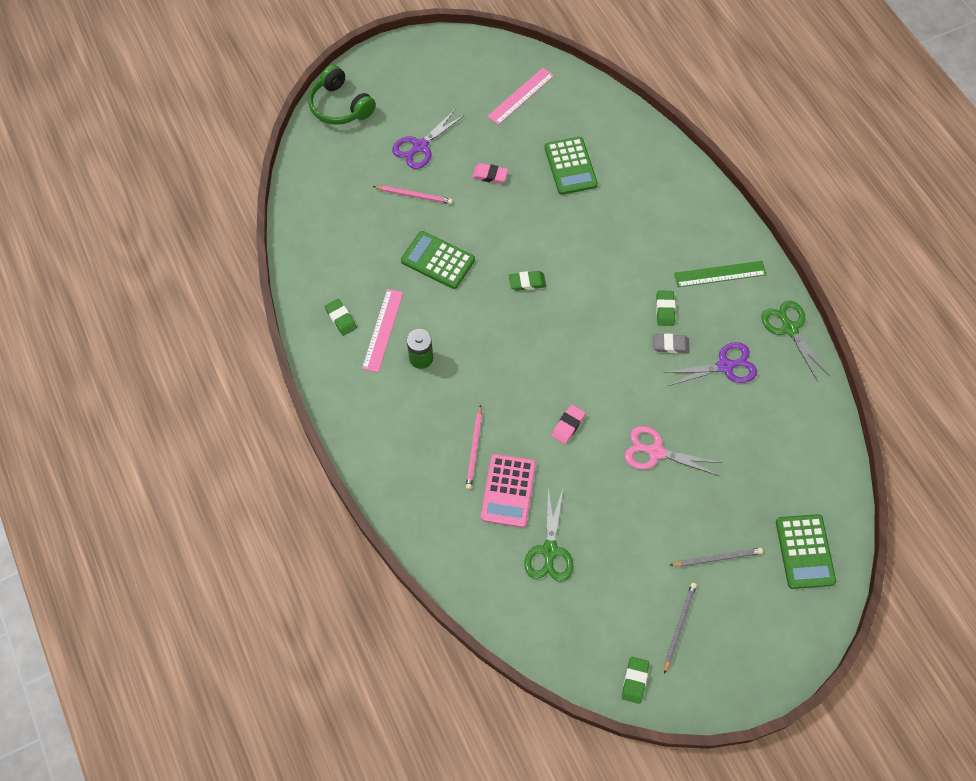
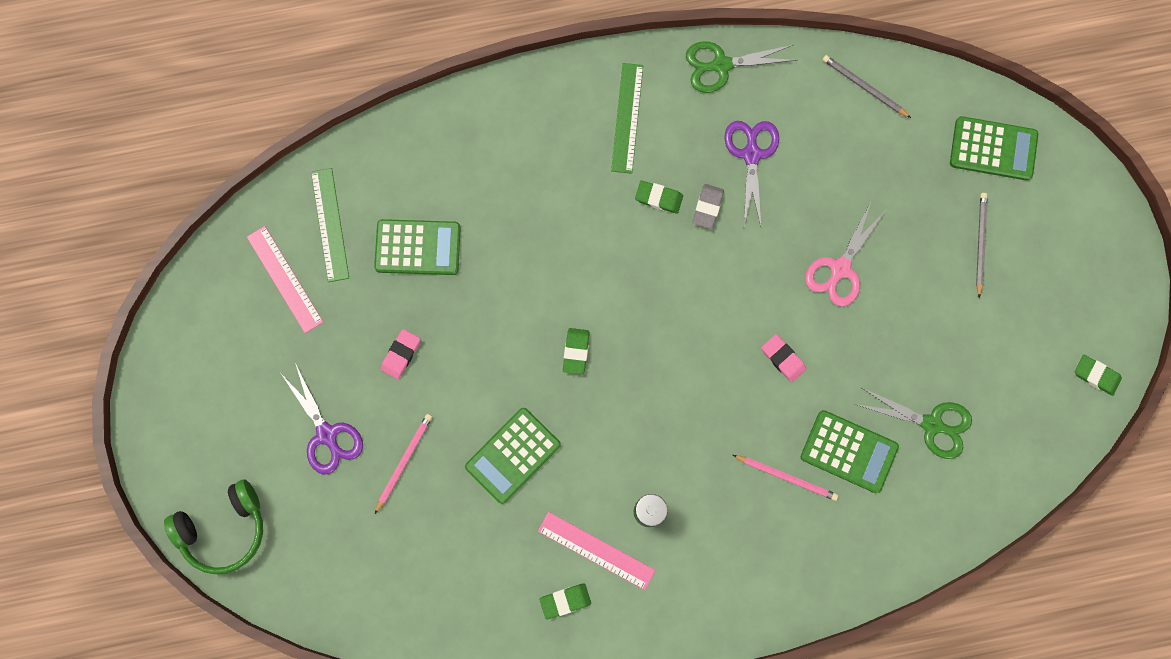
camera: 75 degrees left, 15 degrees up
(508, 491) = (849, 451): pink calculator -> green calculator
(568, 111) = (329, 224): none -> green ruler
(679, 626) = (1047, 309): grey pencil -> grey pencil (864, 87)

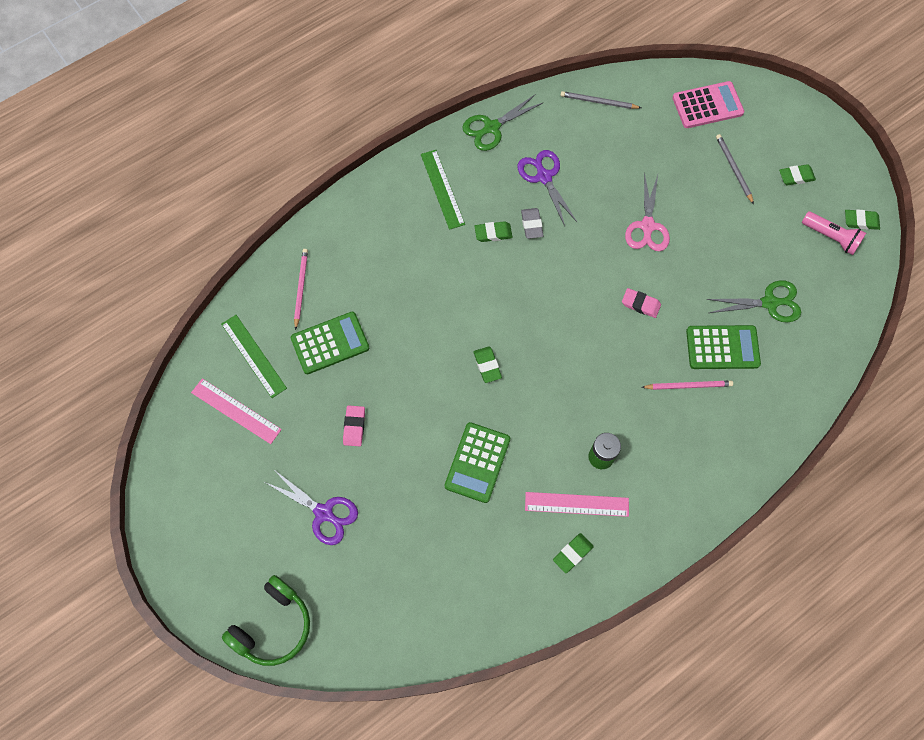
camera: 25 degrees left, 10 degrees down
(404, 461) = (395, 505): pink pencil -> pink pencil (301, 288)
(993, 149) = (707, 105): green calculator -> pink calculator
(1048, 379) = (831, 237): none -> pink flashlight
(1050, 286) = (796, 176): none -> green eraser

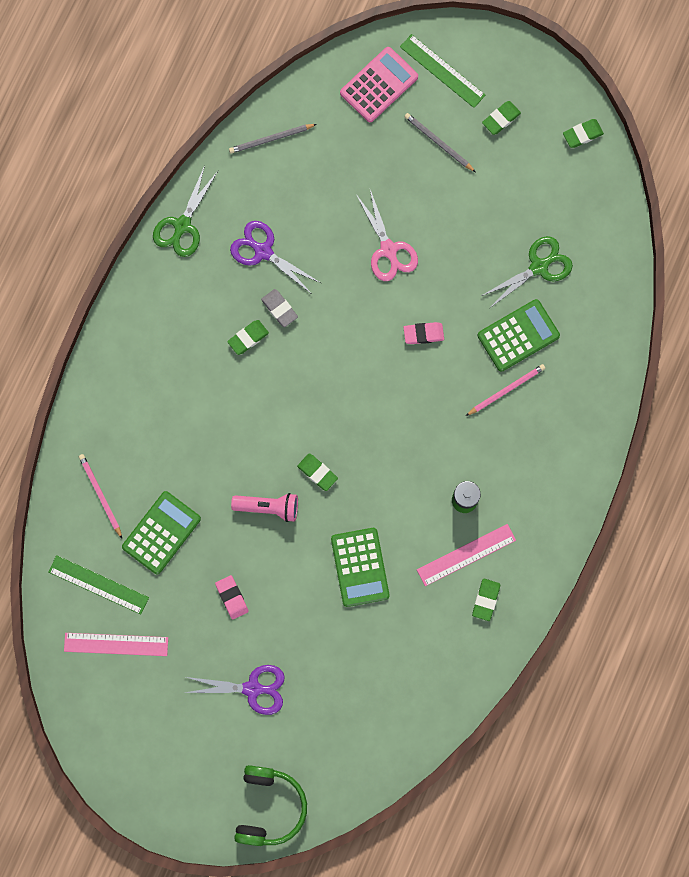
camera: 30 degrees left, 10 degrees up
(442, 189) = (173, 318): green ruler -> green ruler (442, 71)
(831, 237) = (563, 167): pink flashlight -> pink flashlight (268, 507)

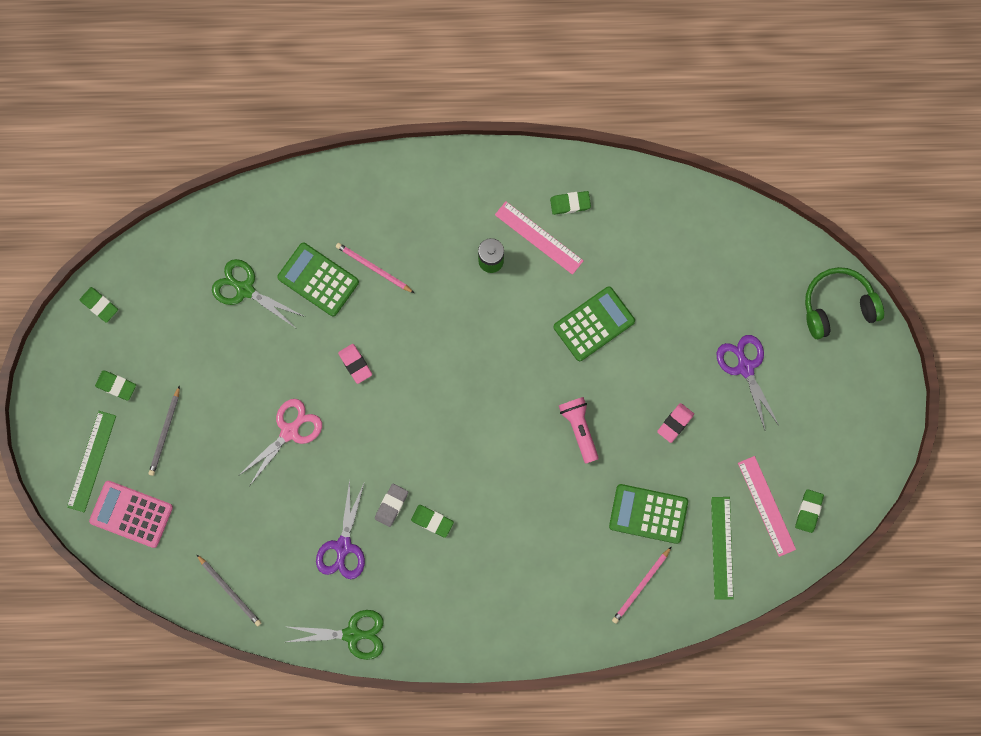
camera: 115 degrees left, 0 degrees up
(317, 472) = (527, 400): green eraser -> green eraser (808, 511)

